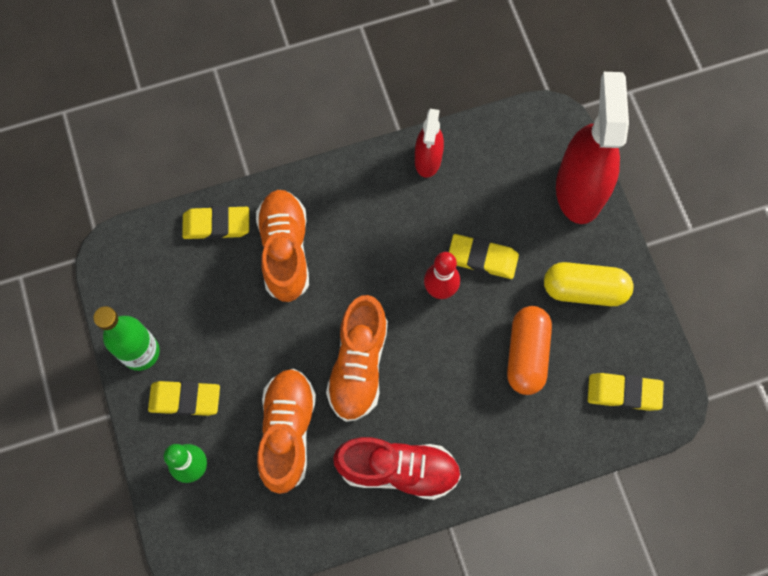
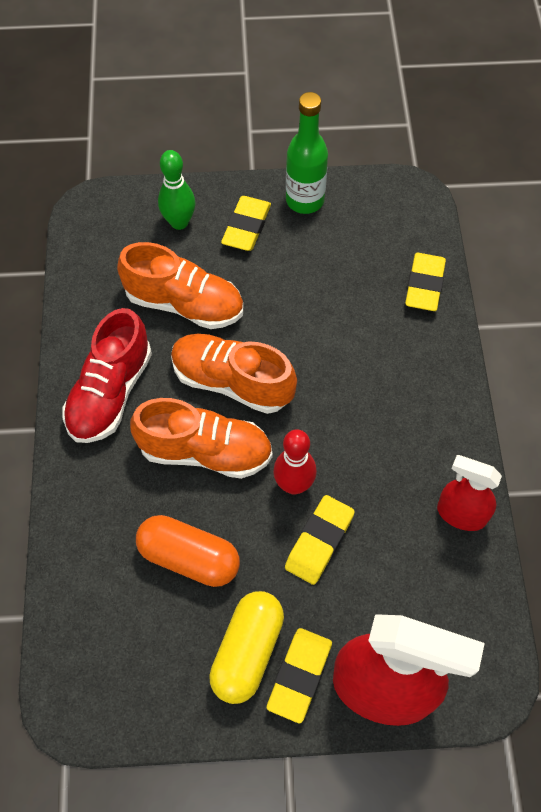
camera: 105 degrees right, 10 degrees down
(285, 250) = (380, 341): orange shoe -> orange shoe (205, 451)
(623, 393) = (106, 656): yellow eraser -> yellow eraser (299, 676)

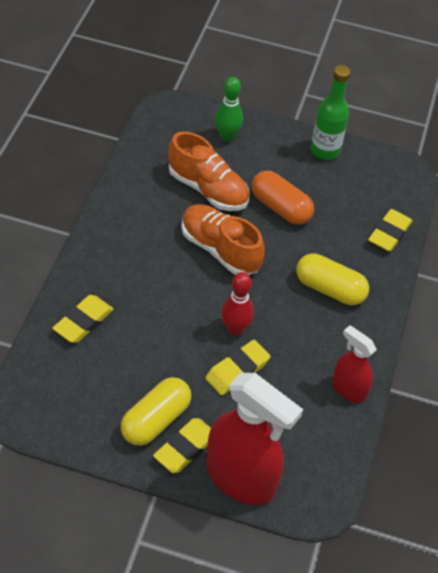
camera: 15 degrees right, 10 degrees down
(110, 393) = (131, 228): red shoe -> none
(189, 557) = (141, 348): orange capsule -> orange capsule (280, 207)
(205, 451) = (181, 286): orange shoe -> none
(246, 227) = (274, 154): yellow eraser -> yellow eraser (83, 322)
(385, 387) = (329, 289): none -> yellow capsule

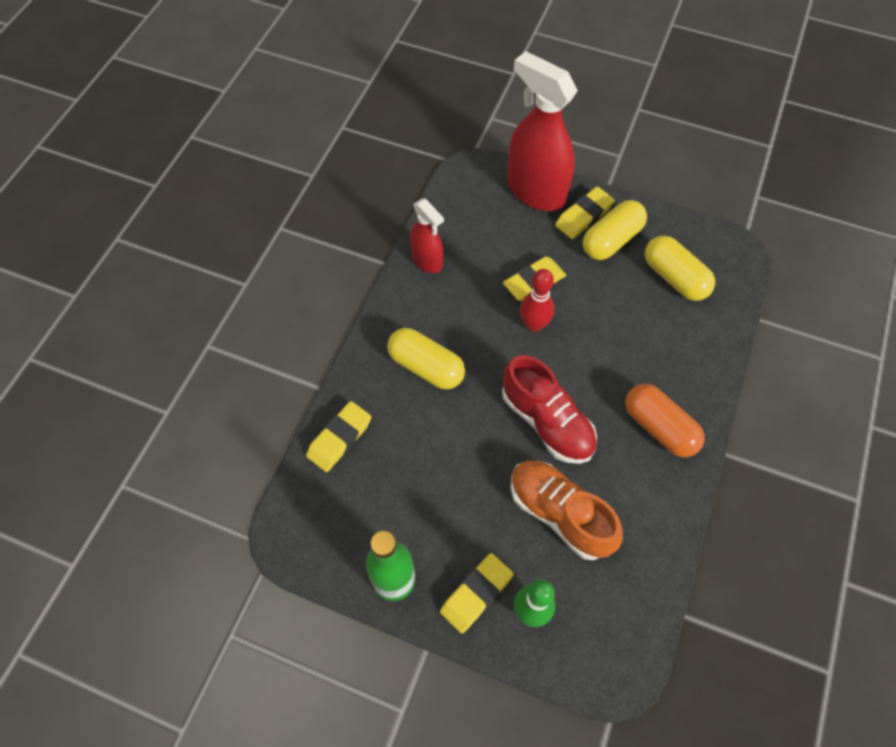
camera: 170 degrees left, 10 degrees up
(83, 322) = (692, 337): yellow eraser -> yellow eraser (476, 594)
(92, 380) = (674, 277): none -> yellow capsule
(220, 249) = (546, 422): orange shoe -> red shoe
(280, 207) = (468, 481): orange capsule -> orange capsule (659, 427)

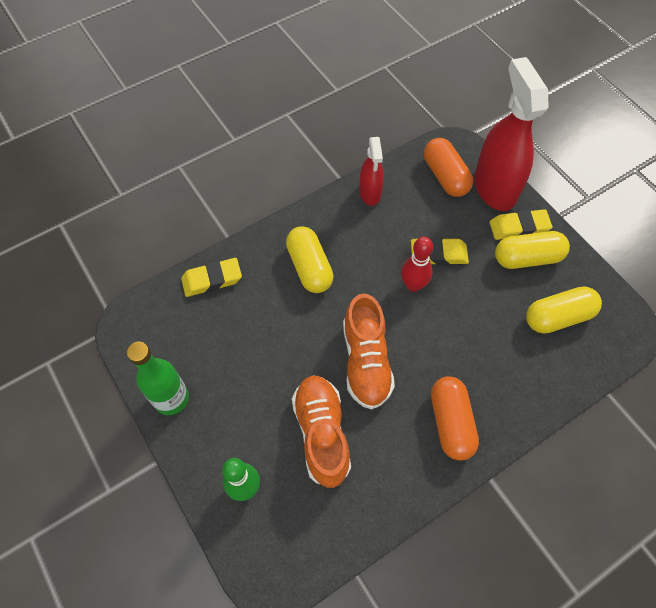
camera: 35 degrees right, 0 degrees up
(476, 594) = (217, 448): yellow eraser -> none
(484, 205) = (445, 176): none -> orange capsule
(546, 422) = (365, 361): red shoe -> orange shoe
(674, 277) = (558, 317): yellow capsule -> yellow capsule turned 75 degrees clockwise

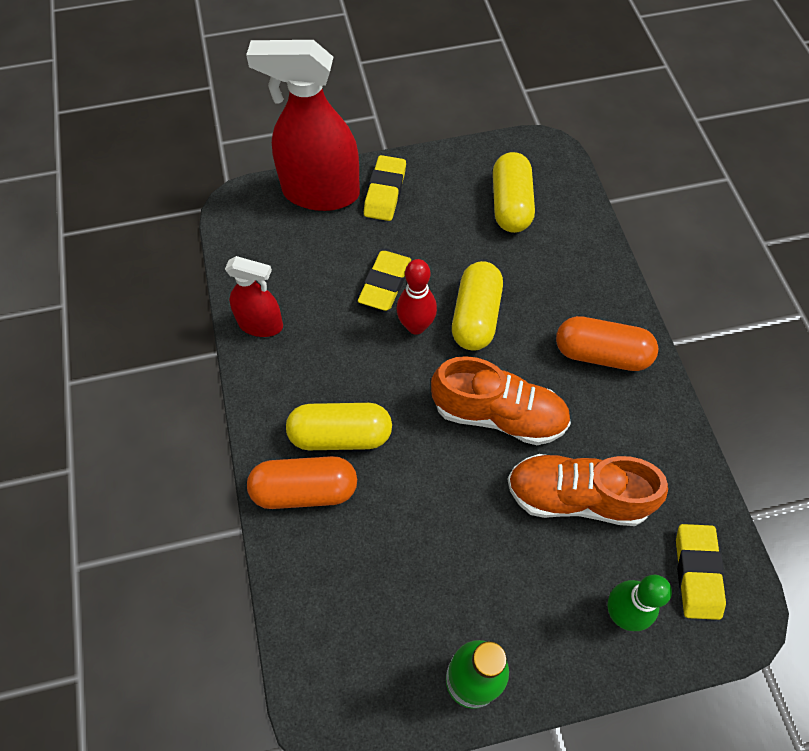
camera: 70 degrees left, 0 degrees up
(212, 279) = (305, 570): yellow eraser -> yellow eraser (697, 573)
(445, 176) = (278, 234): orange capsule -> orange capsule (305, 490)
(527, 258) = (428, 201): yellow capsule -> yellow capsule (475, 316)

